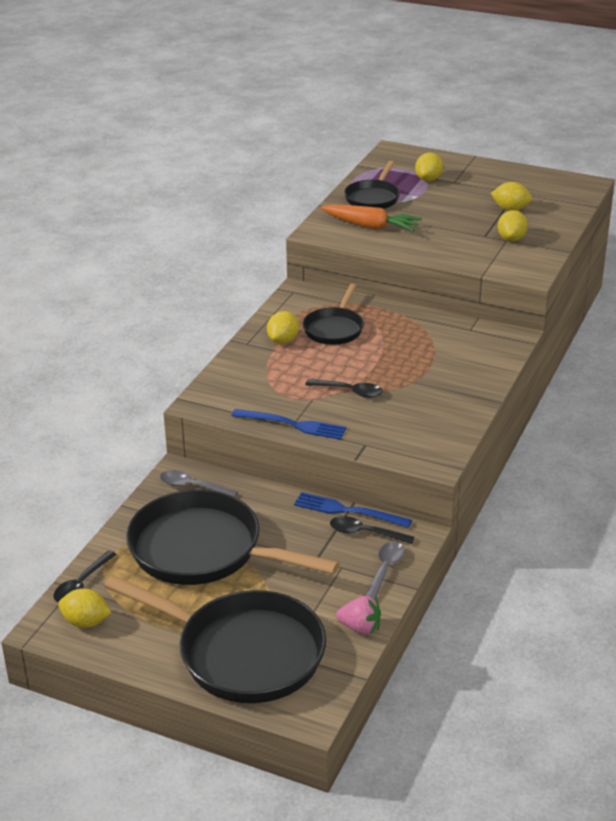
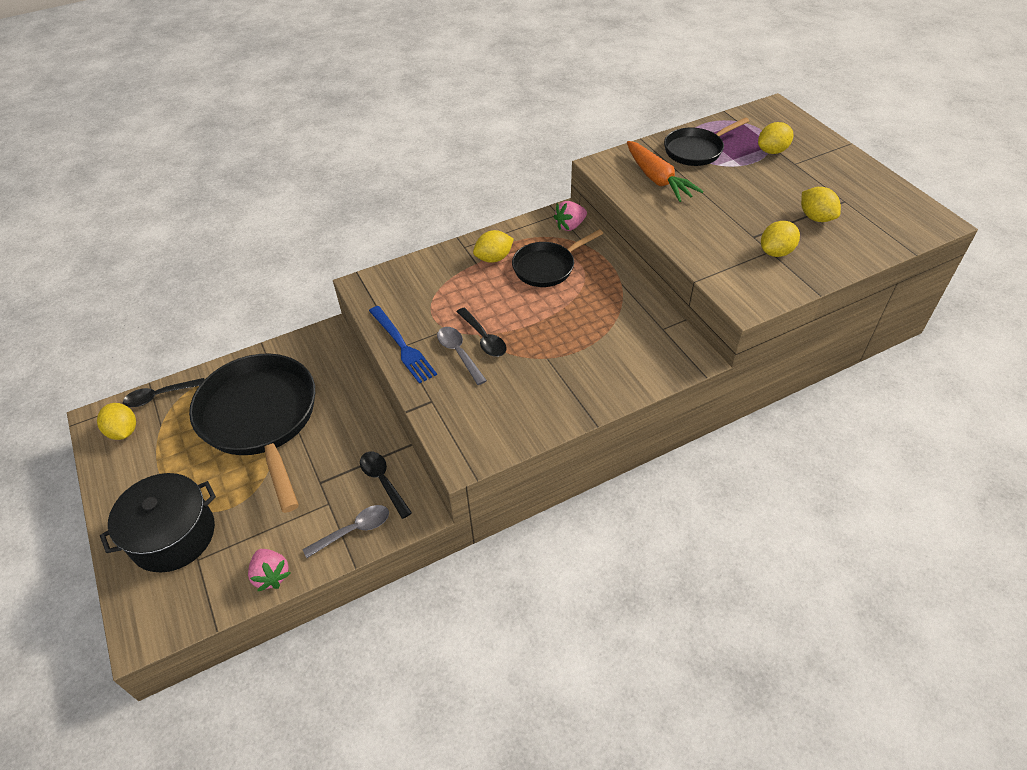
camera: 40 degrees right, 15 degrees up
(192, 486) = (321, 355): grey spoon -> grey spoon (459, 353)
(243, 653) = (173, 535): black pan -> black pot
(314, 295) = (570, 226): none -> pink strawberry
(347, 511) = (396, 450): blue fork -> none

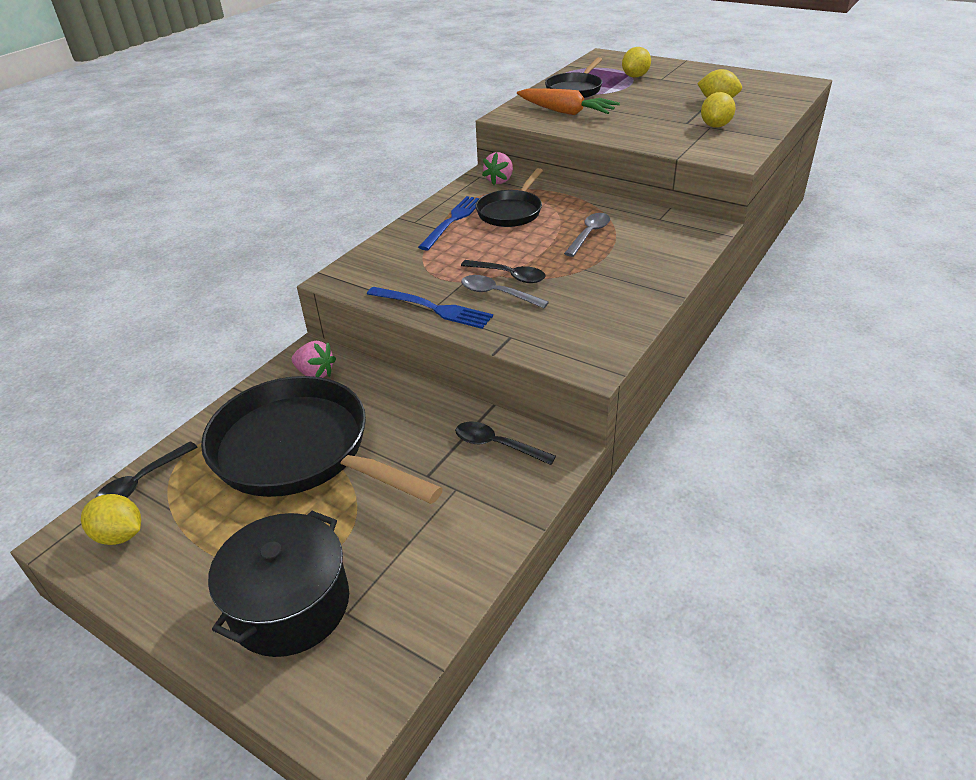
camera: 30 degrees left, 10 degrees down
(271, 575) = (456, 582): pink strawberry -> pink strawberry (315, 373)
(354, 530) = (509, 498): grey spoon -> grey spoon (589, 234)
(494, 258) = (453, 221): yellow lemon -> blue fork

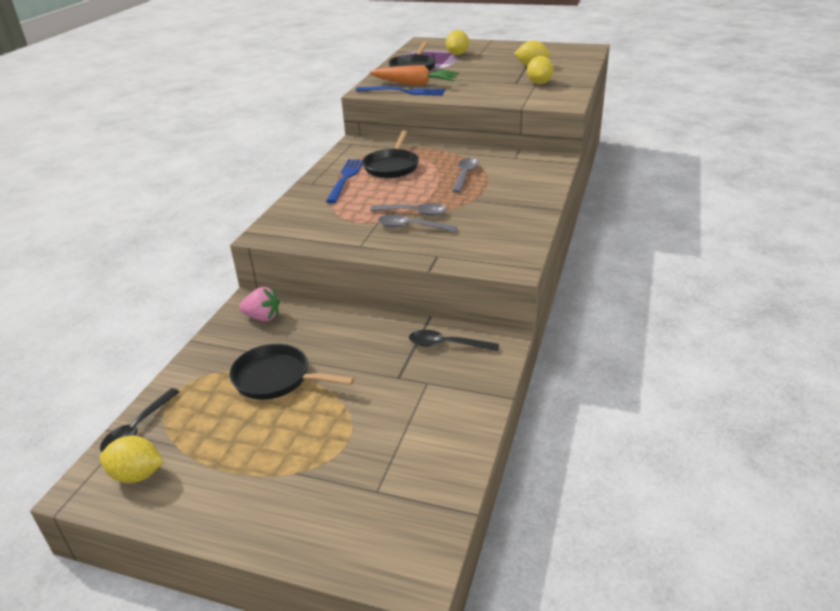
camera: 15 degrees left, 5 degrees down
(290, 605) = (324, 495): black pot -> none
(299, 450) = (276, 378): black pan -> black pan, size x0.54
(433, 308) = (361, 244): blue fork -> blue fork (404, 92)
(499, 181) = (371, 145): pink strawberry -> none
(509, 276) = (414, 212): black spoon -> grey spoon

